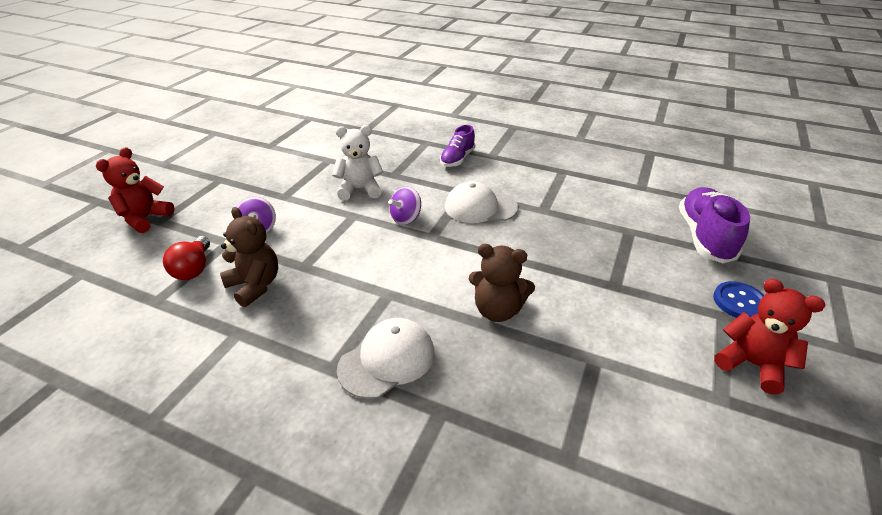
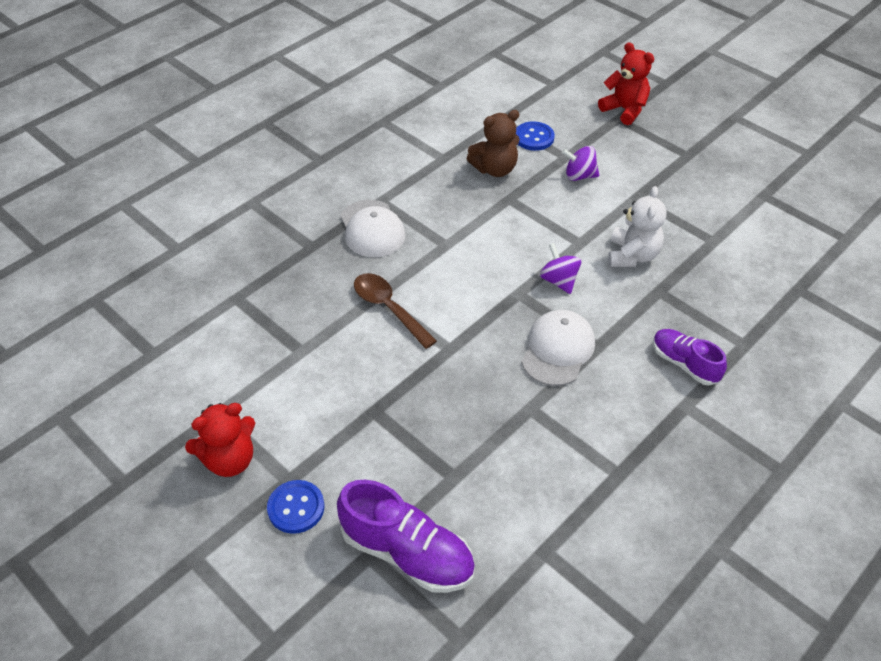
camera: 110 degrees right, 10 degrees up
(193, 269) = (534, 137): red light bulb -> blue button
(497, 310) = (389, 308): brown teddy bear -> brown spoon

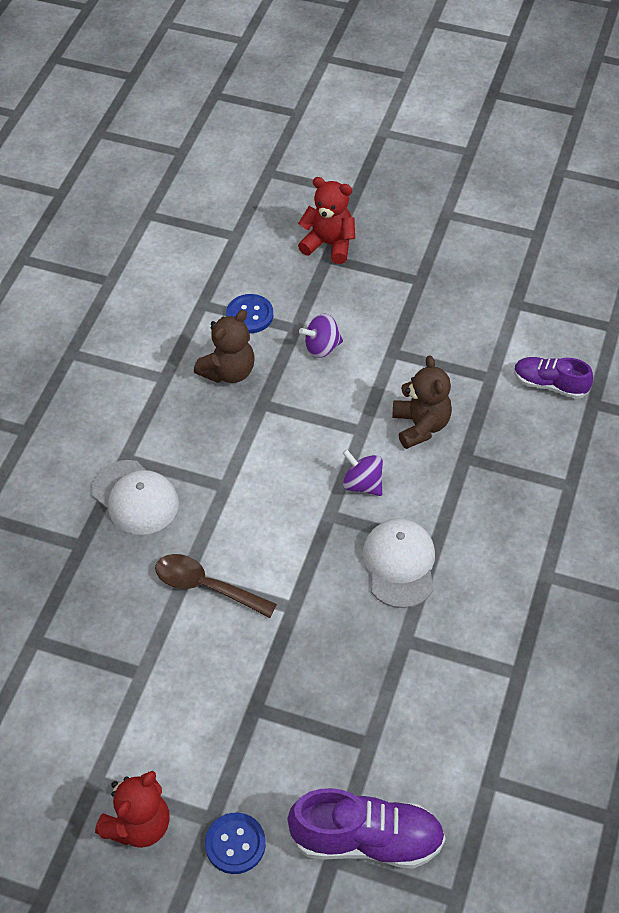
camera: 25 degrees left, 5 degrees up
(632, 256) = (420, 426): white teddy bear -> brown teddy bear
(684, 364) = (525, 530): purple shoe -> purple shoe (550, 385)

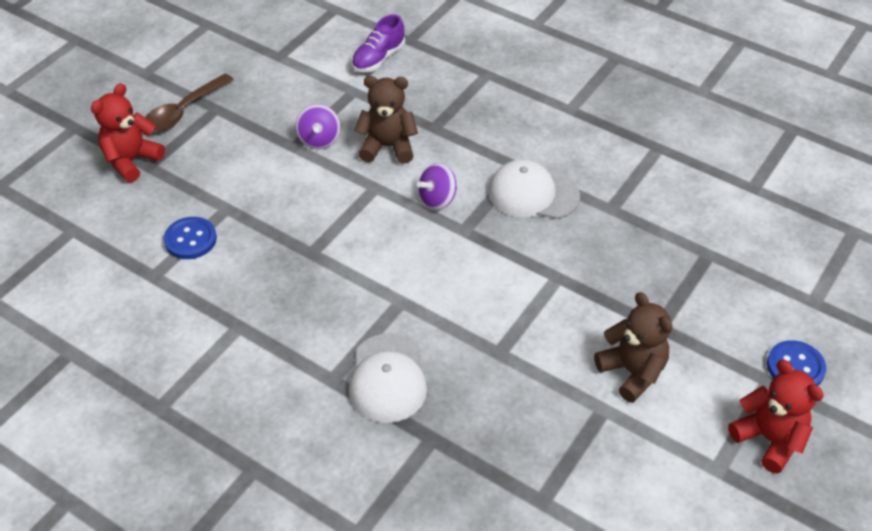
camera: 75 degrees left, 5 degrees down
(135, 498) = (388, 378): white cap -> white cap turned 120 degrees clockwise
(206, 586) = (516, 338): brown spoon -> brown spoon (183, 111)
(228, 371) = (257, 271): brown teddy bear -> brown teddy bear (632, 372)
(321, 347) = (262, 194): purple spinning top -> purple spinning top (319, 140)
(366, 840) = (799, 275): purple shoe -> none

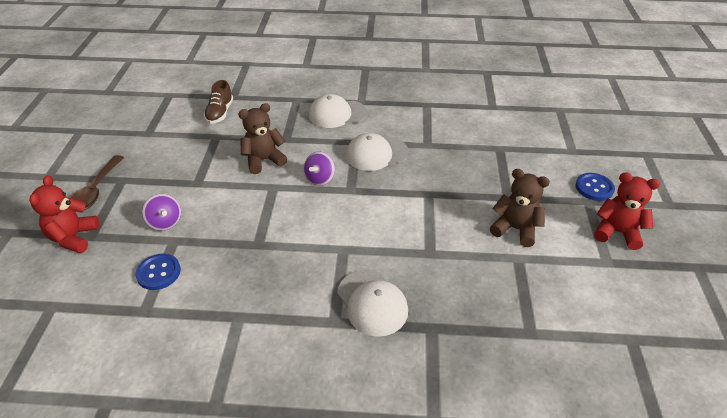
camera: 30 degrees left, 5 degrees down
(319, 140) = (213, 173): purple spinning top -> purple spinning top (165, 222)
(378, 58) = (220, 113): purple shoe -> brown shoe
(524, 116) = (337, 114): none -> white cap

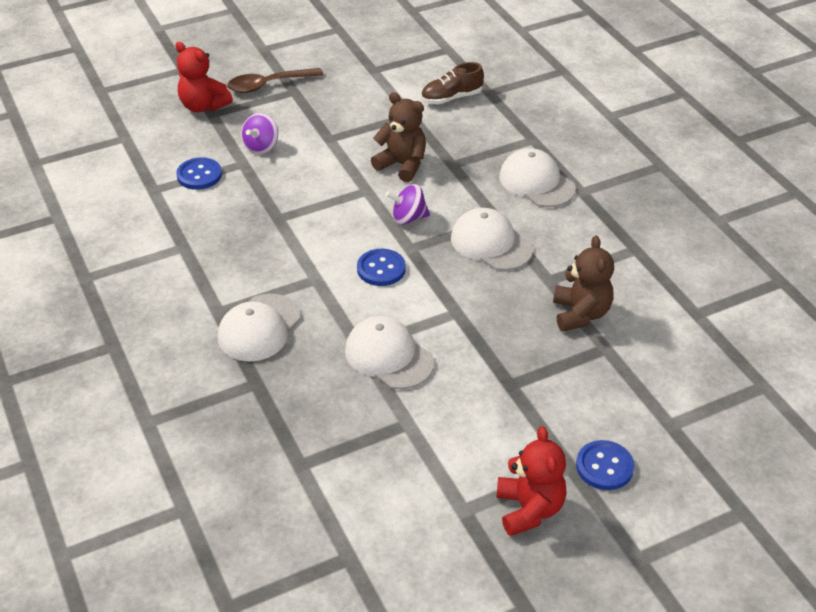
camera: 60 degrees right, 0 degrees up
(74, 237) = (203, 106): red teddy bear -> red teddy bear turned 120 degrees counterclockwise
(360, 212) = (381, 269): none -> blue button
(449, 242) = (388, 356): none -> white cap
(515, 229) = (456, 407): brown teddy bear -> brown teddy bear (580, 314)

